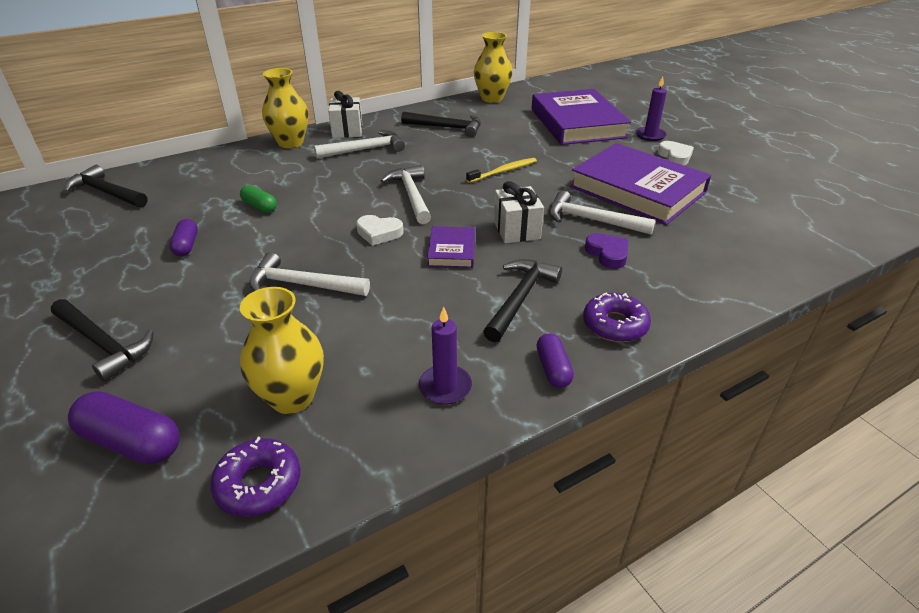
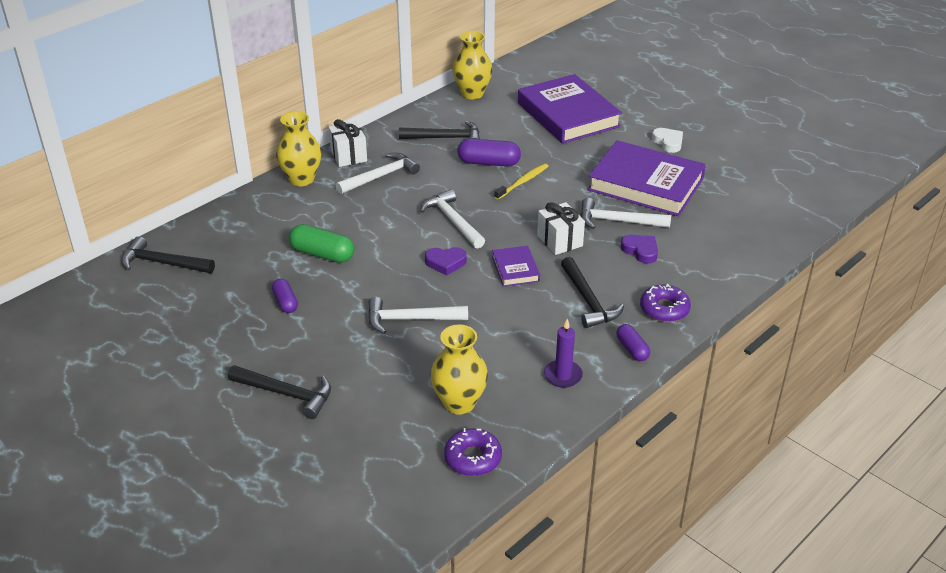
camera: 15 degrees left, 0 degrees up
(132, 442) = (367, 452): purple capsule -> purple capsule (488, 163)
(260, 206) = (322, 254): green capsule -> green capsule, size x1.62
(379, 233) = (445, 263): white heart -> purple heart
(520, 298) = (588, 301): black hammer -> black hammer turned 150 degrees clockwise
(650, 135) = (640, 120): purple candle -> none

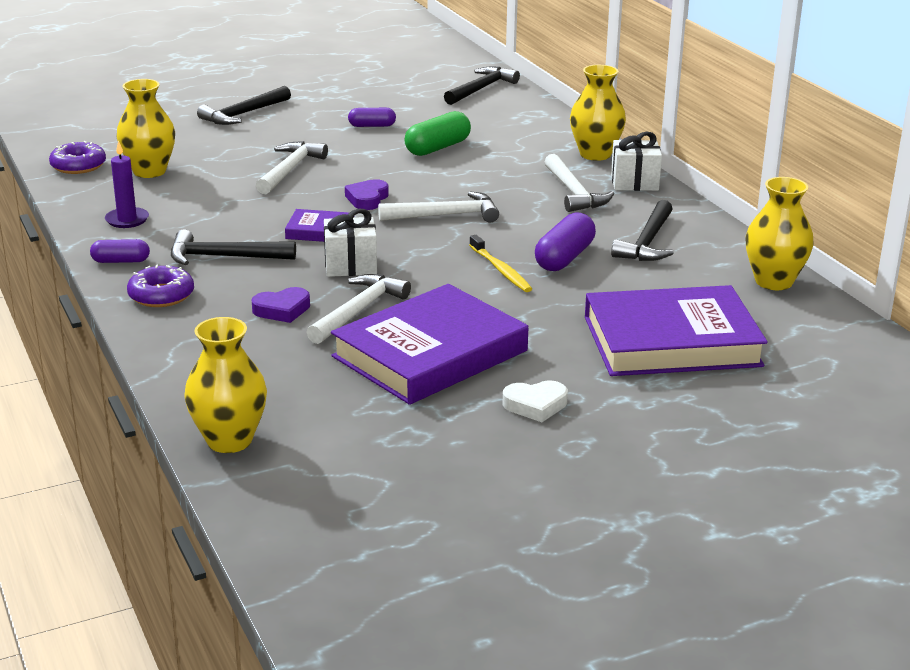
camera: 110 degrees right, 10 degrees down
(790, 225) = (229, 440): none -> yellow vase

